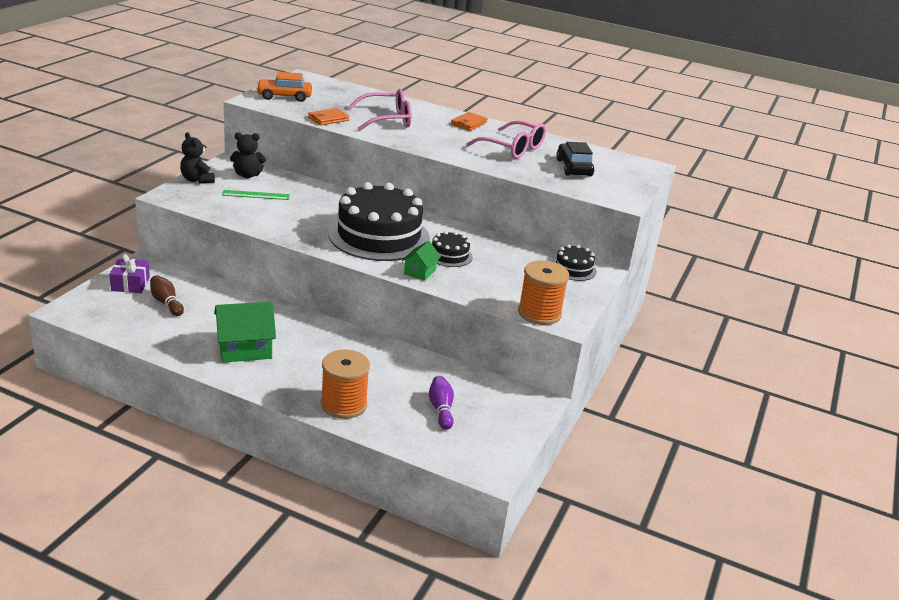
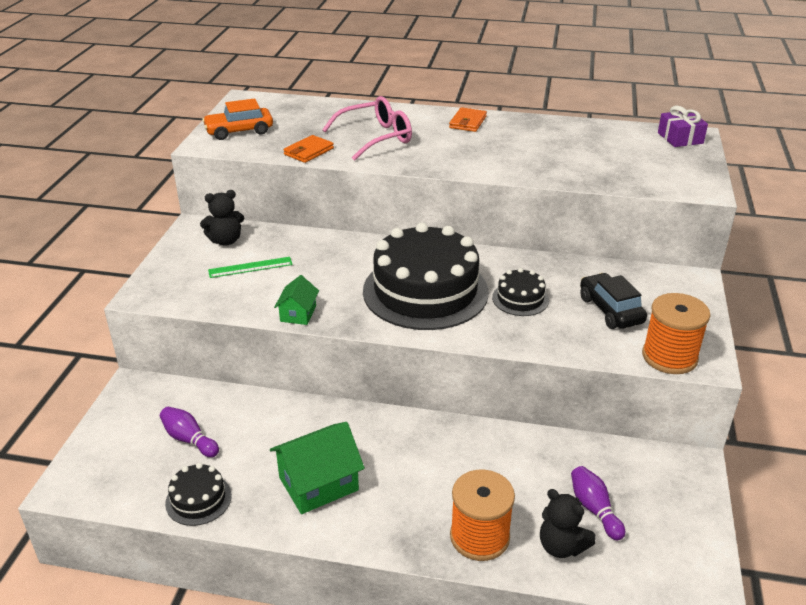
camera: 10 degrees left, 5 degrees up
(130, 284) = (131, 422): purple gift -> purple gift (680, 138)
(166, 303) = (189, 439): brown bowling pin -> purple bowling pin
(197, 180) = (168, 262): black teddy bear -> black teddy bear (561, 546)
(420, 272) = (502, 332): green house -> green house (298, 313)
(513, 148) = (538, 145): pink glasses -> none
(573, 168) = (619, 156): black car -> black car (610, 310)
(573, 269) = (663, 282): black cake -> black cake (198, 499)

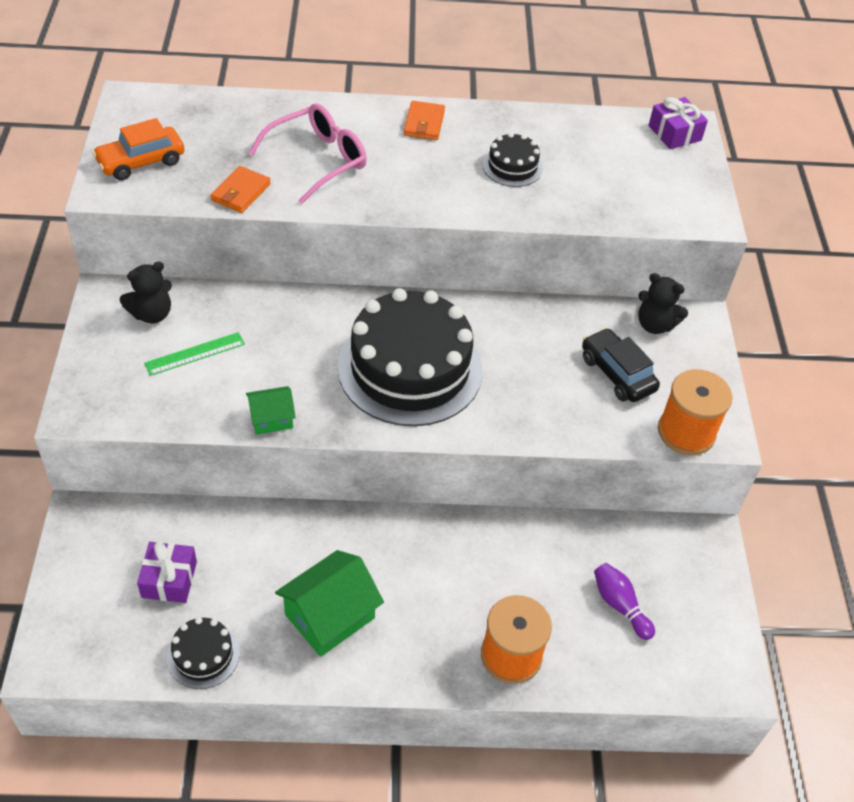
camera: 15 degrees left, 15 degrees up
(189, 439) = (169, 579): purple bowling pin -> purple gift
(298, 313) = (271, 418): green house -> green house turned 75 degrees clockwise
(520, 299) = (517, 368): black cake -> black cake (512, 166)
(561, 546) = (593, 654): black teddy bear -> black teddy bear (655, 325)

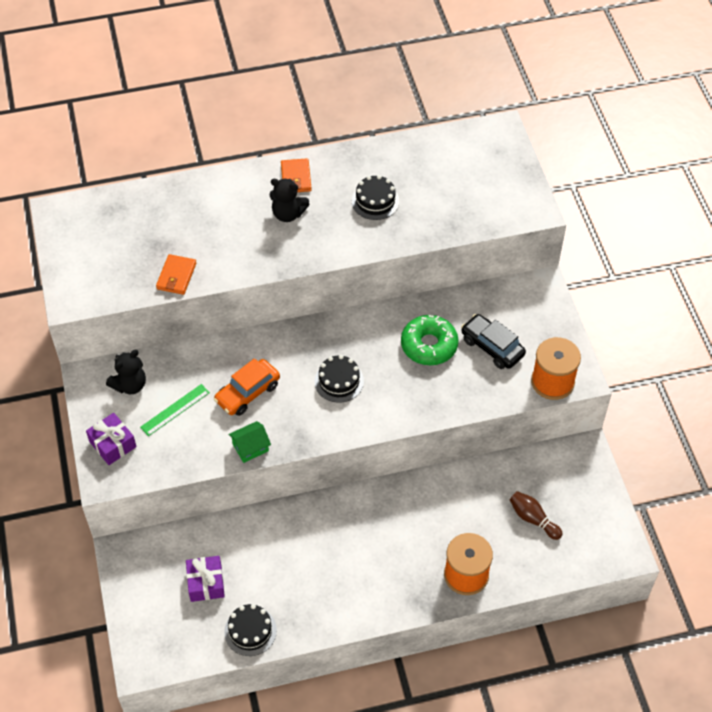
camera: 10 degrees left, 5 degrees up
(141, 162) = (89, 268): orange car -> orange car (247, 393)
(318, 160) = (225, 232): pink glasses -> none
(329, 616) = (330, 580): green house -> none
(410, 368) = (339, 381): black cake -> black cake, size x0.44
(536, 353) = (429, 345): none -> green donut
(619, 605) = (533, 519): purple bowling pin -> brown bowling pin
(655, 325) = (510, 299): black teddy bear -> black teddy bear (288, 214)
(674, 133) = (491, 139): purple gift -> purple gift (112, 444)

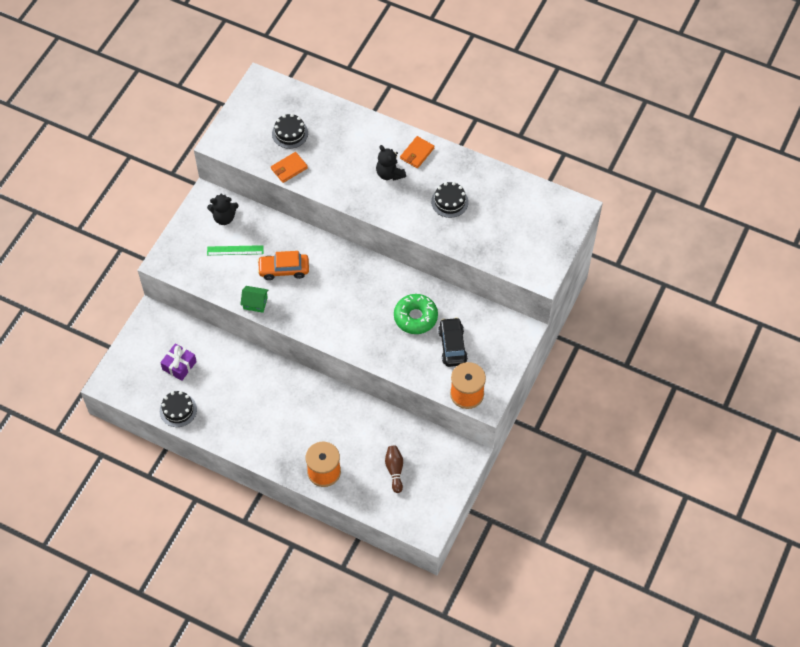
camera: 40 degrees right, 5 degrees up
(112, 444) = (184, 246): purple gift -> none
(339, 381) = (341, 300): black cake -> black cake (290, 133)

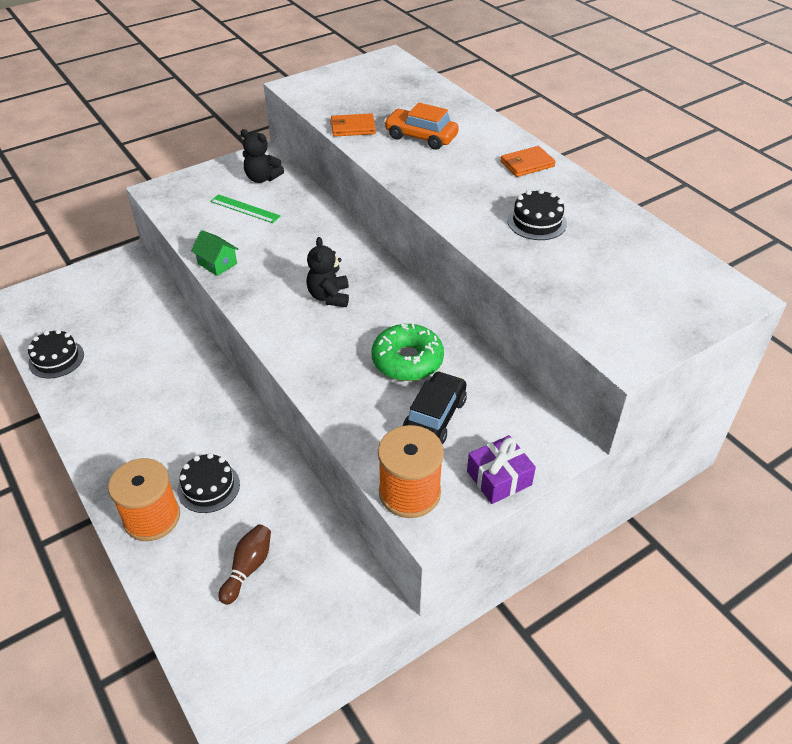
camera: 30 degrees right, 15 degrees down
(179, 365) = (105, 316): purple gift -> purple gift (499, 478)
(284, 269) = (282, 246): orange car -> orange car (421, 137)
(290, 133) = (382, 102): black cake -> black cake (208, 487)
(389, 174) = (474, 170): black teddy bear -> black teddy bear (329, 297)

